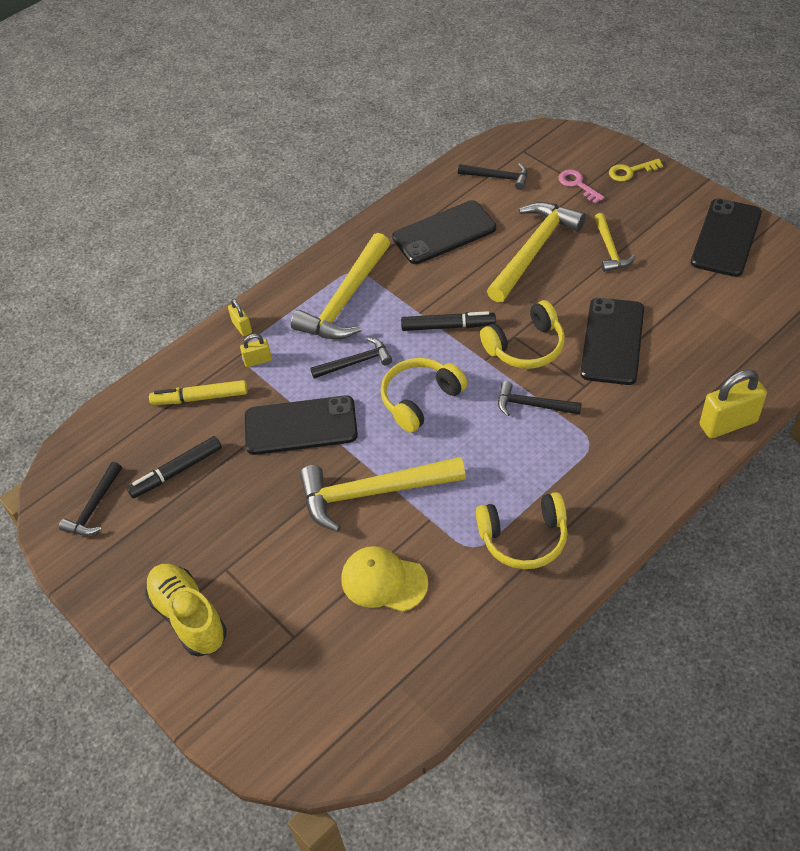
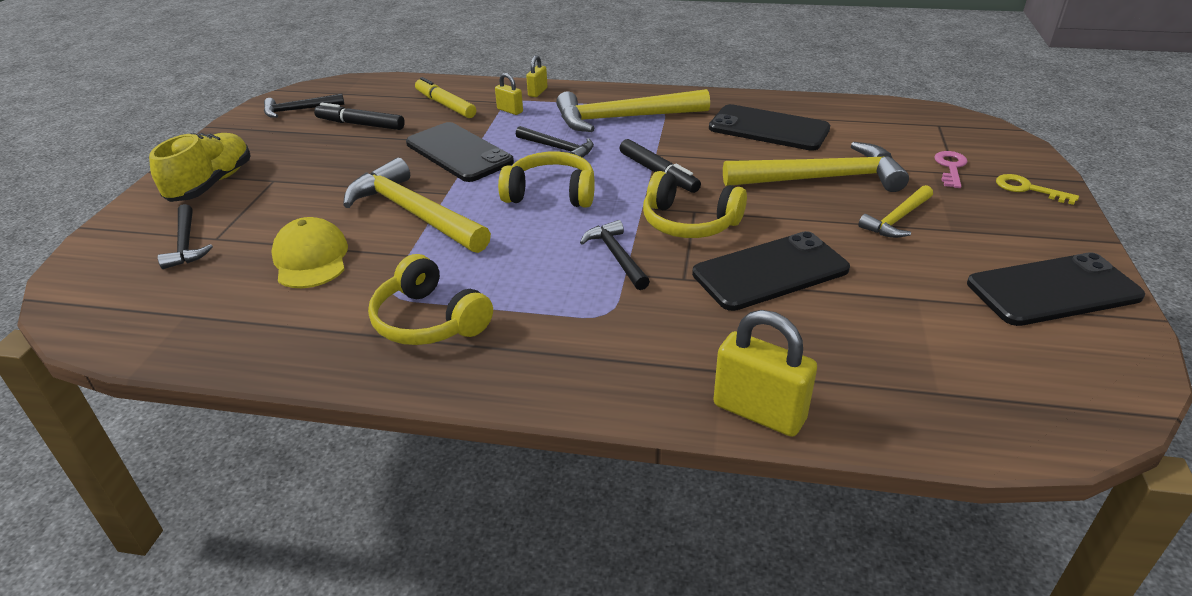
camera: 50 degrees right, 15 degrees down
(498, 177) = (881, 126): black hammer -> black hammer (186, 244)

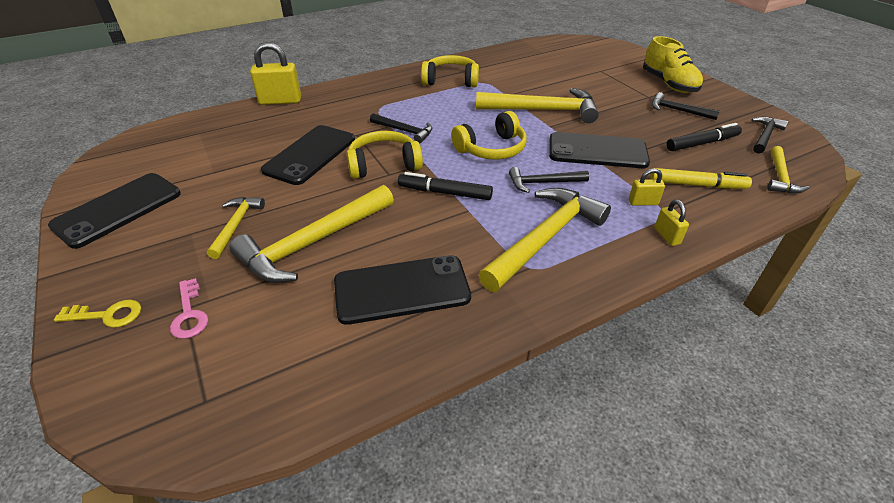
camera: 140 degrees right, 5 degrees up
(186, 244) = (605, 65): black hammer -> black hammer (678, 110)
(311, 258) = (543, 79): yellow cap -> none
(377, 88) = (780, 177): none -> yellow hammer

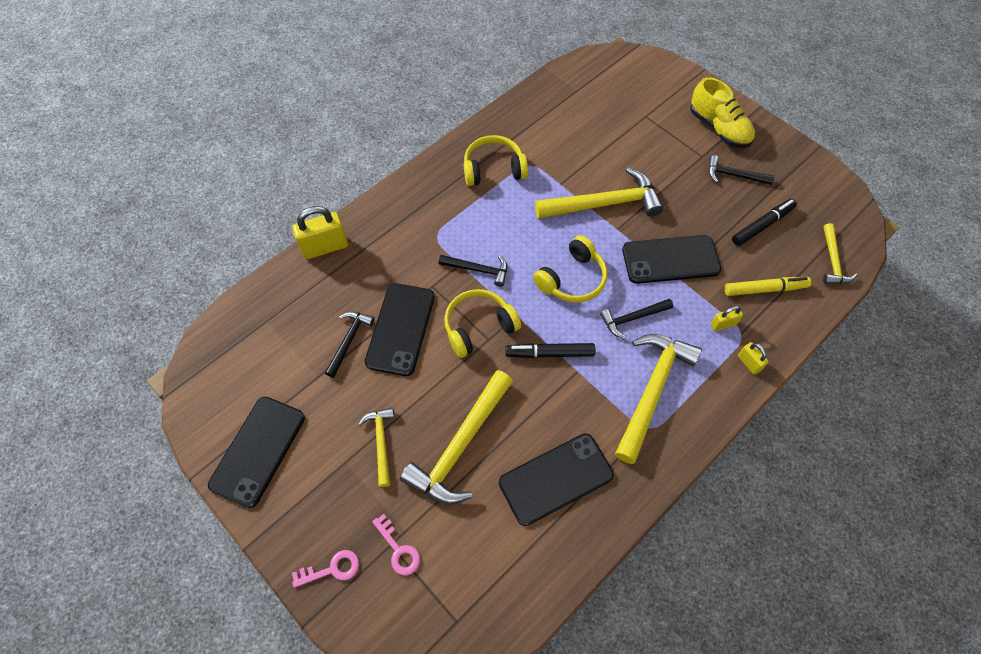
camera: 15 degrees left, 20 degrees up
(107, 315) = (332, 569): yellow key -> pink key
(765, 136) = (816, 200): black hammer -> black hammer (349, 340)

